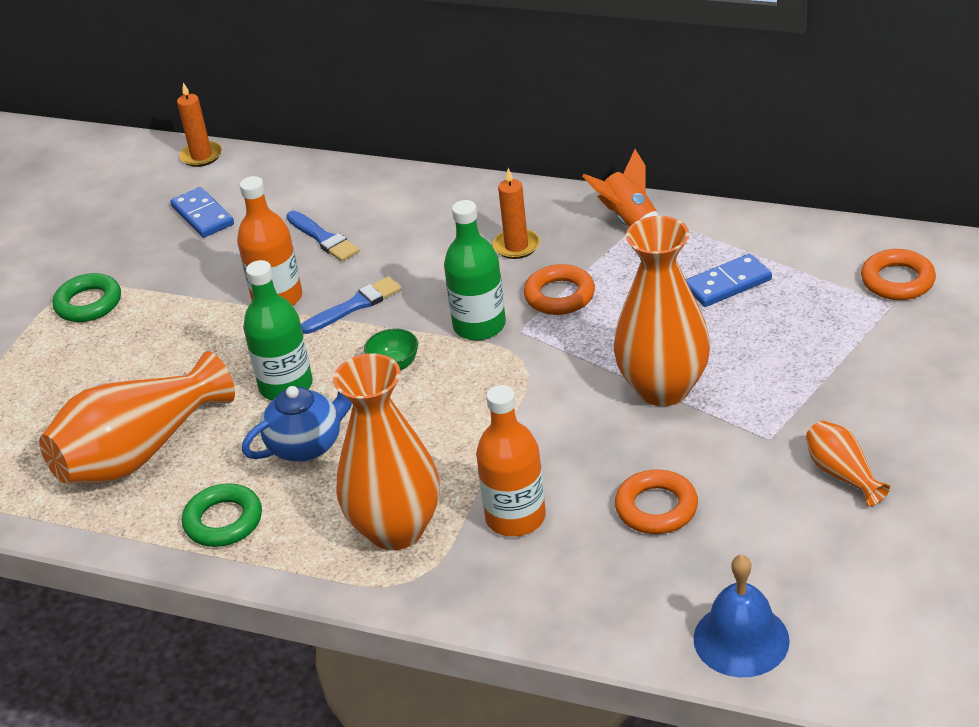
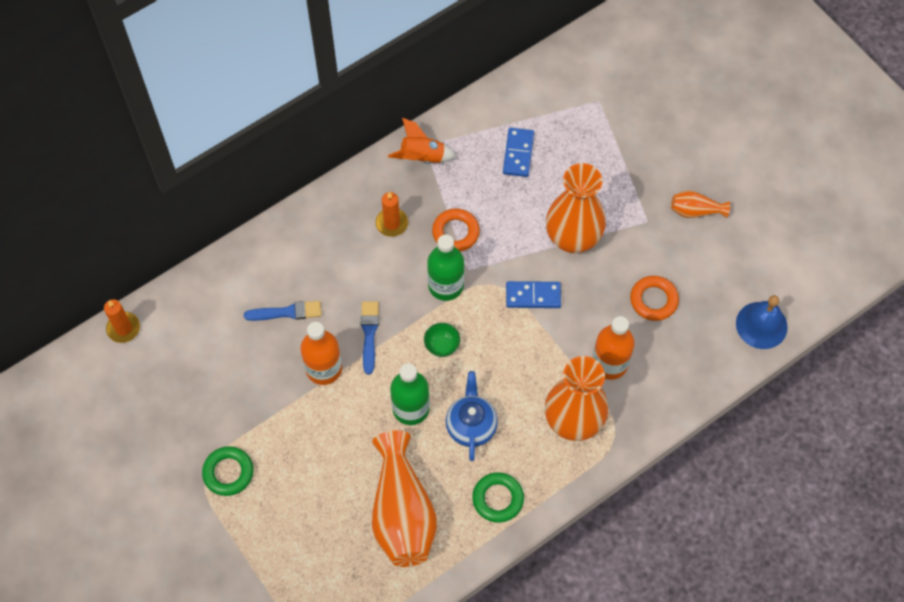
camera: 60 degrees left, 25 degrees up
(202, 216) = (195, 363): blue domino -> blue domino (533, 296)
(897, 281) = (584, 84): orange ring -> none

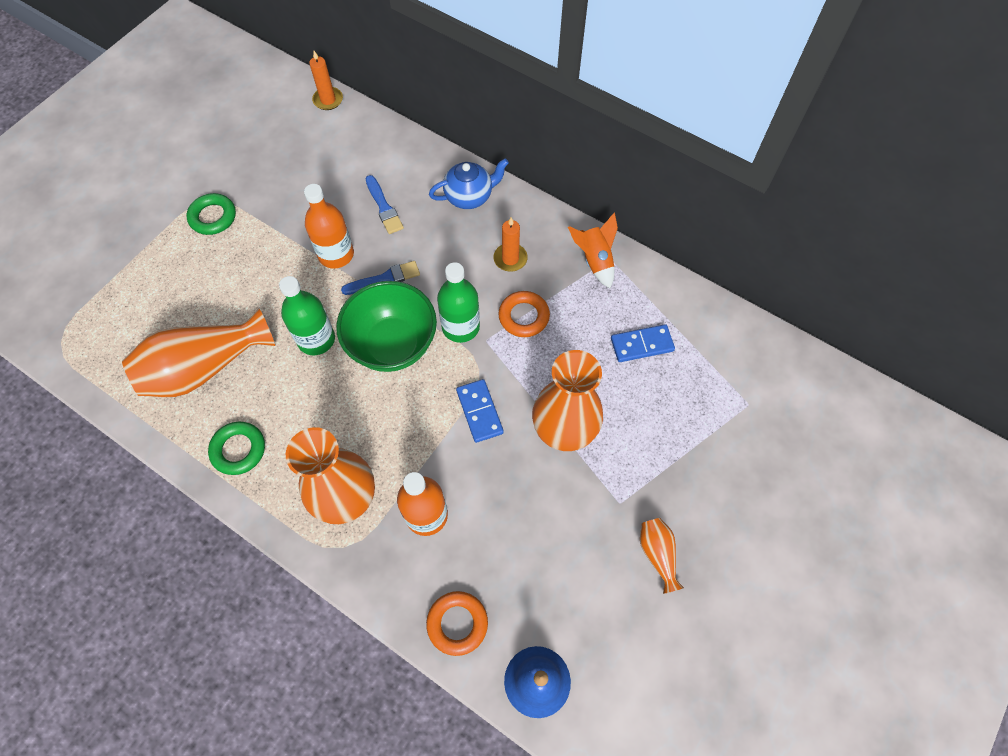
camera: 70 degrees right, 0 degrees up
(442, 346) = (393, 345): green bowl -> green bowl, size x2.48
(471, 426) = (313, 399): blue teapot -> blue teapot (469, 196)
(653, 300) = (522, 540): orange ring -> orange ring (457, 623)

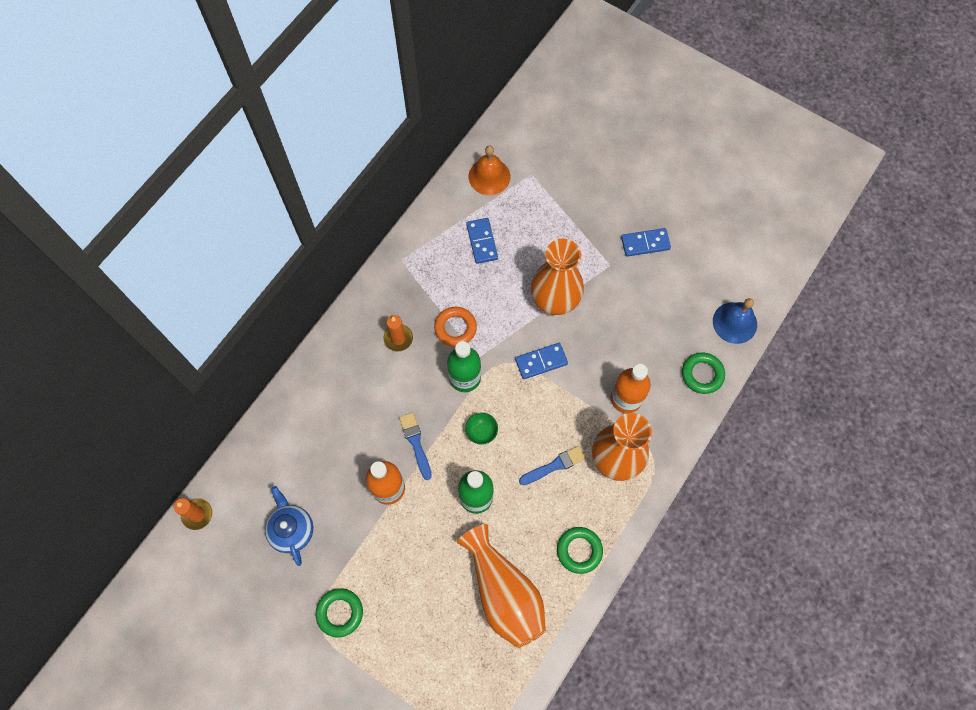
camera: 90 degrees left, 5 degrees up
(384, 207) = (337, 449): blue brush -> blue brush (554, 465)
(393, 345) = (481, 432): green bowl -> green bowl, size x0.40
(457, 623) = (702, 374): orange ring -> green ring
(469, 196) = (329, 373): blue teapot -> blue teapot (292, 530)
(595, 260) = (402, 272): orange rocket -> none
(657, 554) = (645, 243): orange vase -> blue domino
(737, 353) = (489, 176): none -> orange bell

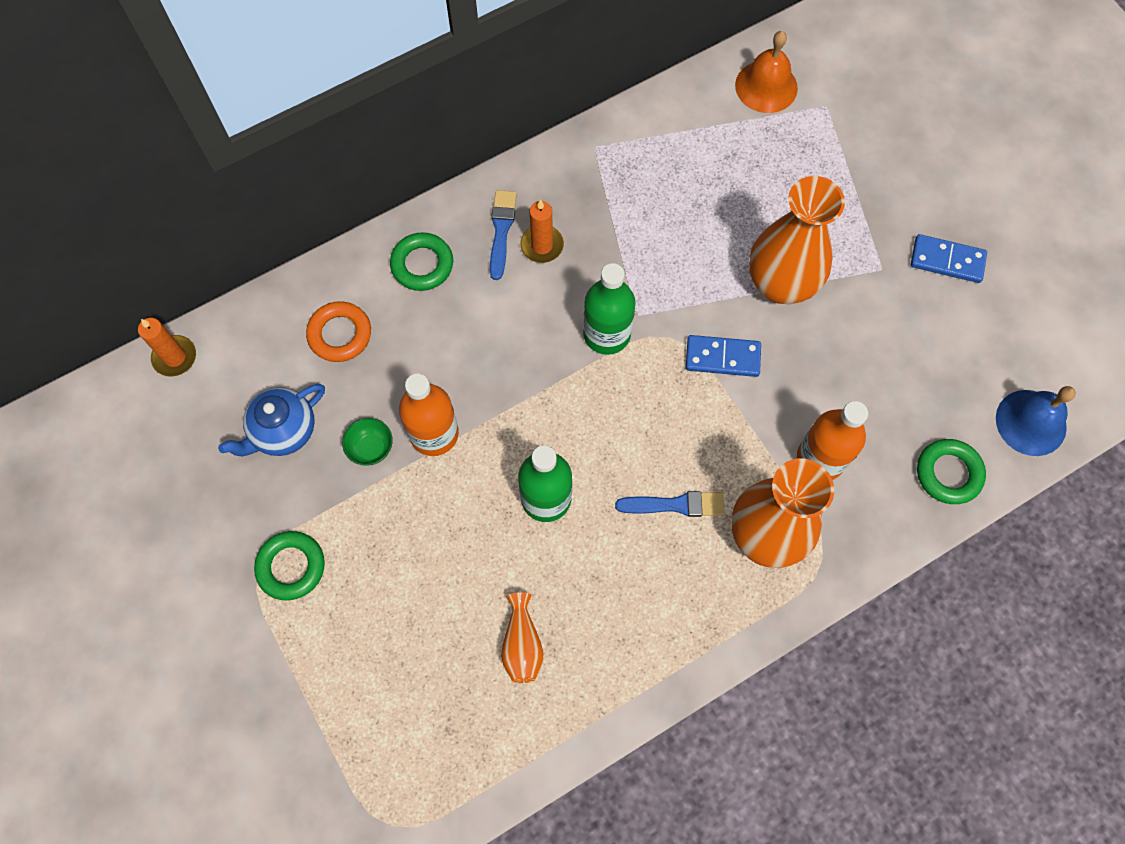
camera: 25 degrees right, 0 degrees up
(292, 530) = (283, 431): blue teapot -> blue teapot turned 135 degrees counterclockwise
(416, 443) = (499, 391): blue brush -> blue brush (501, 231)
(455, 328) = (625, 264): orange ring -> orange ring (340, 334)
(481, 432) = (595, 415): green bowl -> green bowl (371, 448)
(482, 242) = (715, 167): blue domino -> none
(503, 593) = (522, 644): orange vase -> orange vase, size x0.47
(579, 550) = (655, 636): green ring -> green ring (422, 265)

